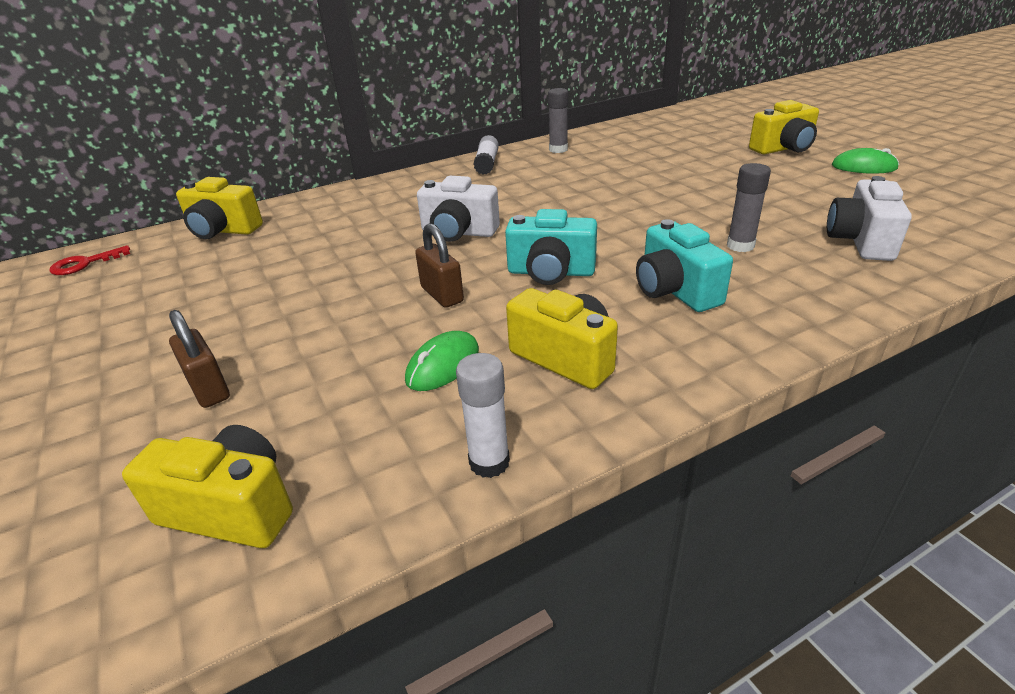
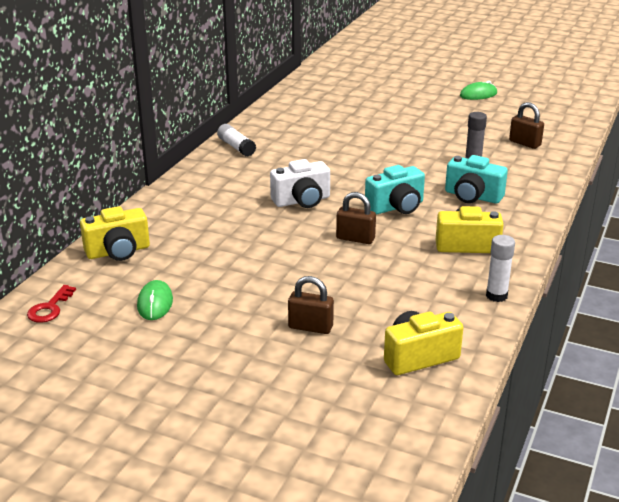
camera: 40 degrees left, 5 degrees down
(443, 365) = (414, 270): green mouse -> green mouse (155, 303)
(558, 150) = (272, 123): grey glue stick -> none
(783, 148) = (419, 90): yellow camera -> none
(860, 241) = (525, 143): white camera -> brown padlock

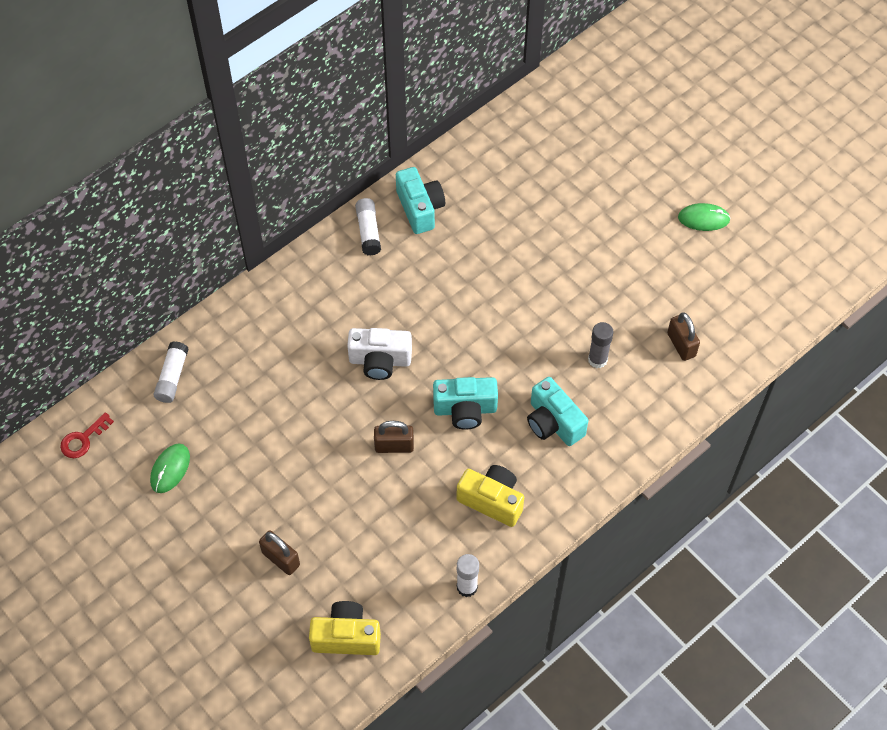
camera: 25 degrees right, 30 degrees up
(118, 251) = (172, 377): yellow camera -> white glue stick
(268, 130) = (420, 208): none -> turquoise camera
(355, 238) = (394, 446): brown padlock -> brown padlock turned 45 degrees counterclockwise

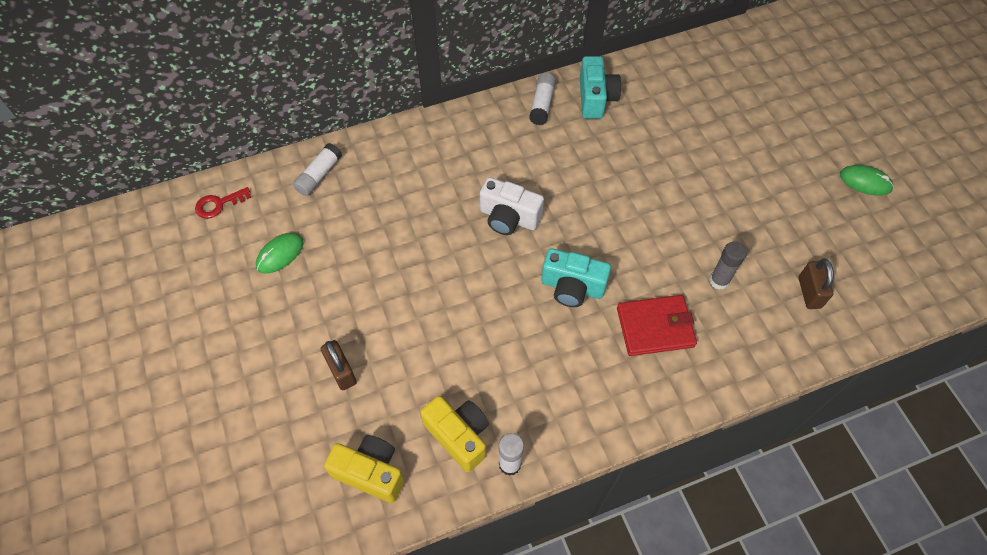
camera: 20 degrees right, 0 degrees up
(394, 446) = (491, 299): brown padlock -> none
(492, 500) = (567, 384): yellow camera -> yellow camera (459, 436)
(553, 422) = (655, 327): turquoise camera -> red wallet

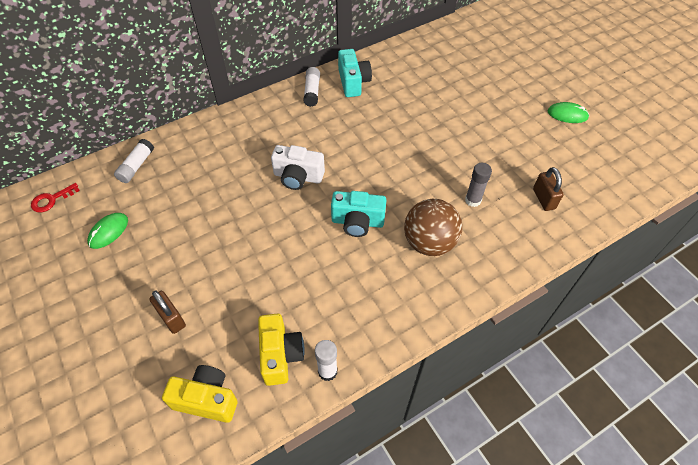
camera: 10 degrees left, 5 degrees down
(459, 436) = (280, 355): yellow camera -> yellow camera turned 45 degrees clockwise
(655, 327) = (429, 242): red wallet -> brown ball

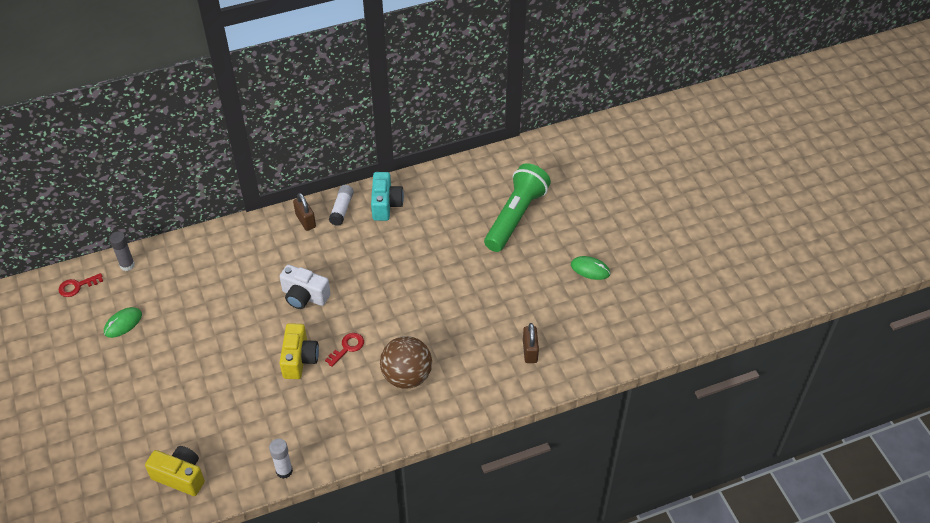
camera: 10 degrees right, 5 degrees down
(136, 166) = (158, 264): white glue stick -> none
(171, 318) = (164, 407): brown padlock -> brown padlock (305, 221)
(280, 355) = (248, 452): yellow camera -> yellow camera (299, 359)
(357, 222) = (347, 347): turquoise camera -> red key
(473, 200) = (461, 343): grey glue stick -> grey glue stick (127, 265)
(479, 78) = (515, 216): none -> green flashlight

